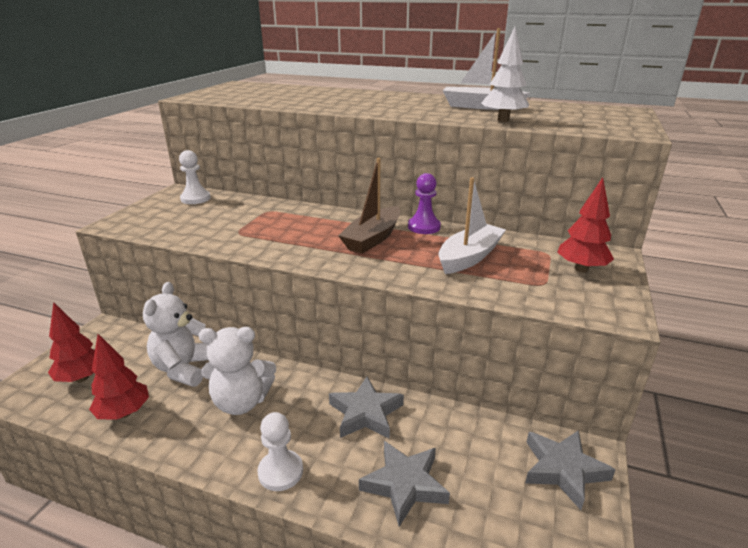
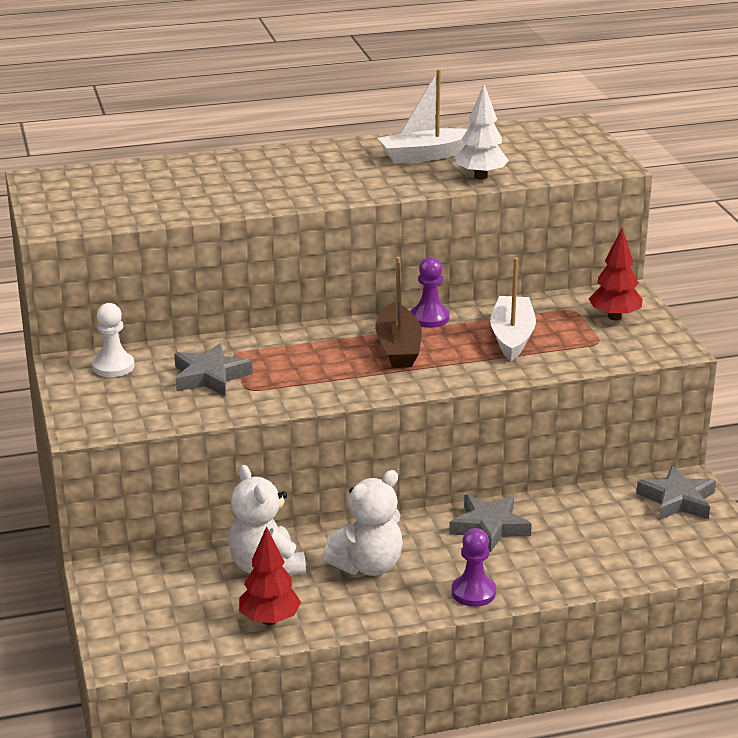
camera: 35 degrees left, 0 degrees up
(81, 378) = (170, 618): red tree -> none
(280, 472) = (473, 592): white pawn -> purple pawn
(404, 484) = (576, 558): grey star -> grey star (210, 376)

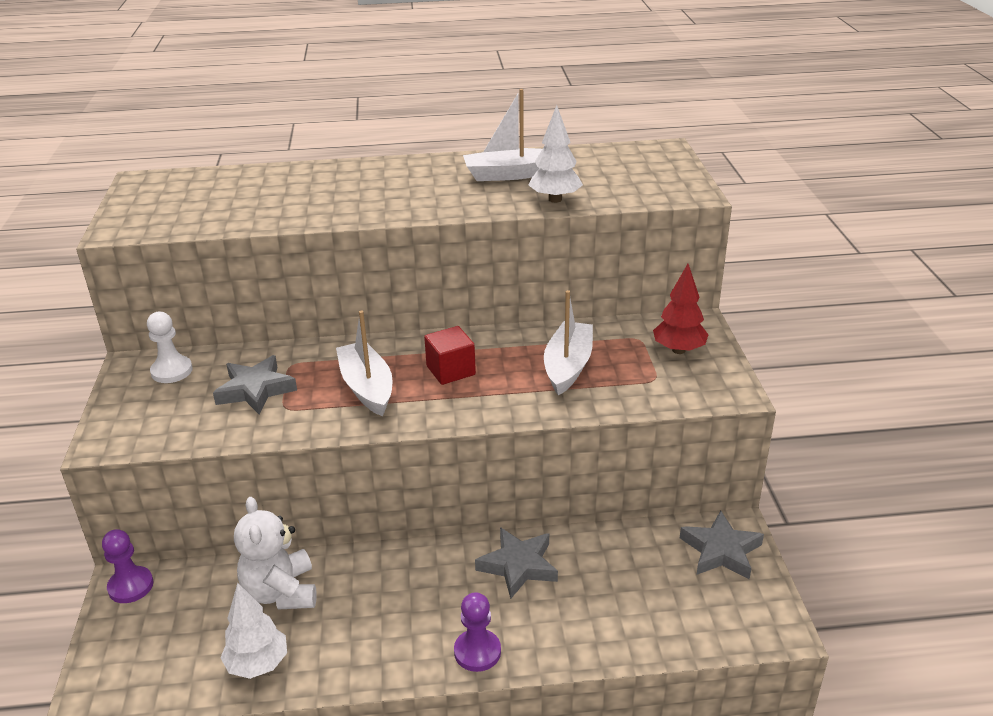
camera: 10 degrees right, 5 degrees up
(270, 620) = (258, 664): red tree -> white tree
(321, 367) = (367, 387): none -> white boat
(367, 566) = (381, 603): white teddy bear -> none
(398, 348) = (450, 370): brown boat -> red cube
(429, 318) = (494, 338): purple pawn -> purple pawn (131, 586)

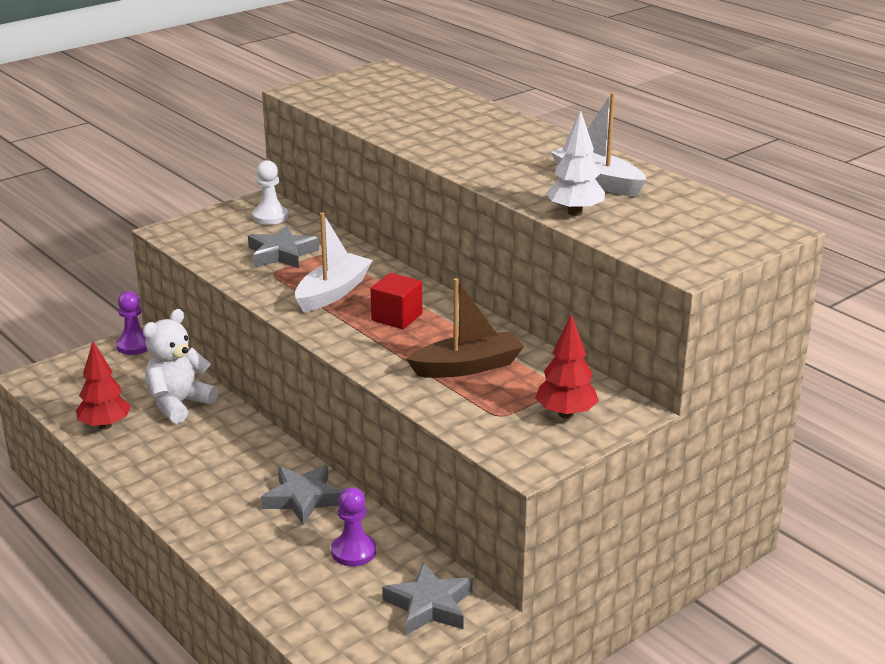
camera: 55 degrees right, 5 degrees down
(258, 664) = (105, 426): white tree -> red tree
(477, 652) = (192, 514): purple pawn -> purple pawn (353, 551)
(568, 366) = (467, 367): white boat -> brown boat

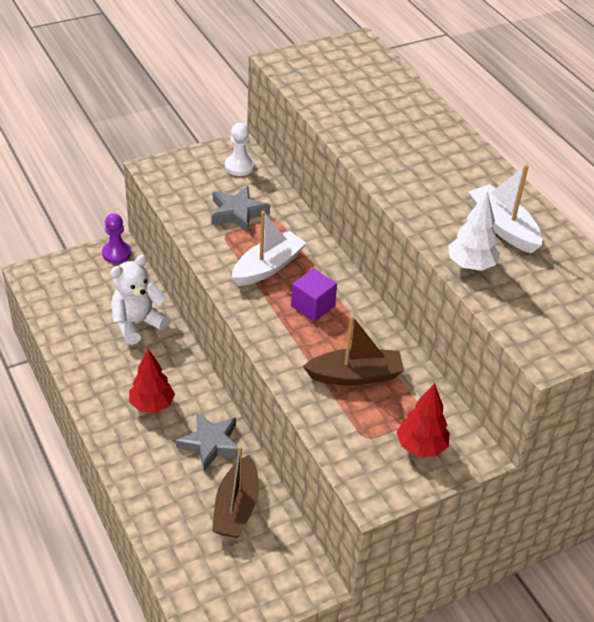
camera: 10 degrees right, 15 degrees up
(105, 426) = (75, 335): red tree -> red tree (152, 405)
(353, 551) = (236, 507): purple pawn -> brown boat
(397, 317) = (312, 306): red cube -> purple cube
(429, 605) = (281, 575): grey star -> none

